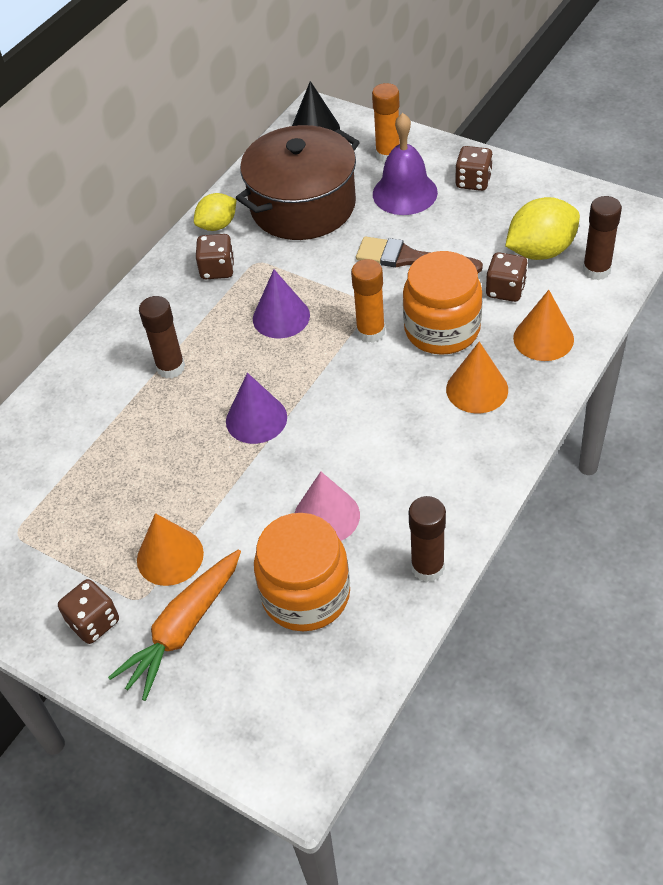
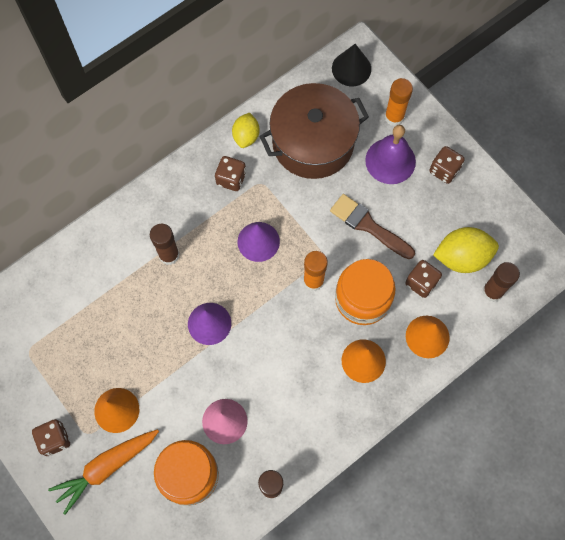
camera: 15 degrees right, 20 degrees up
(217, 225) = (246, 136): yellow lemon -> yellow lemon turned 60 degrees counterclockwise

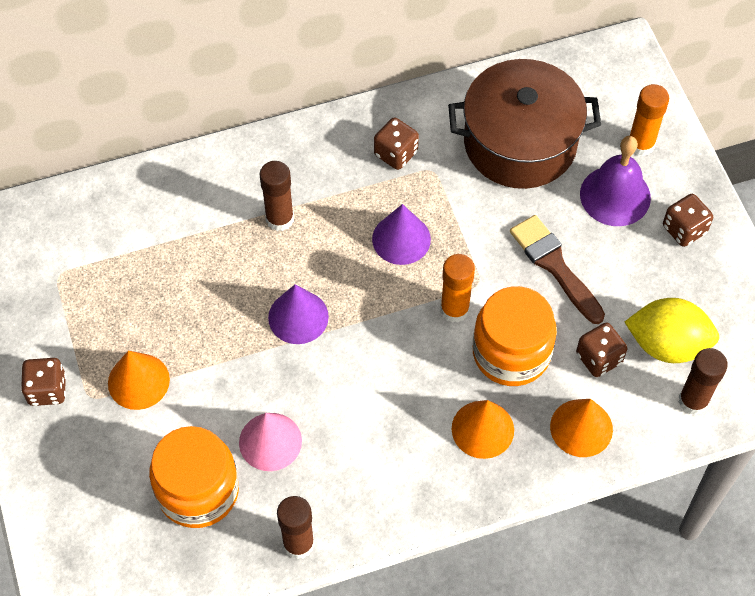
camera: 20 degrees right, 10 degrees down
(106, 468) = (97, 446): orange carrot -> none
(246, 136) = (435, 109): yellow lemon -> none
(351, 68) = (606, 69): black cone -> none

